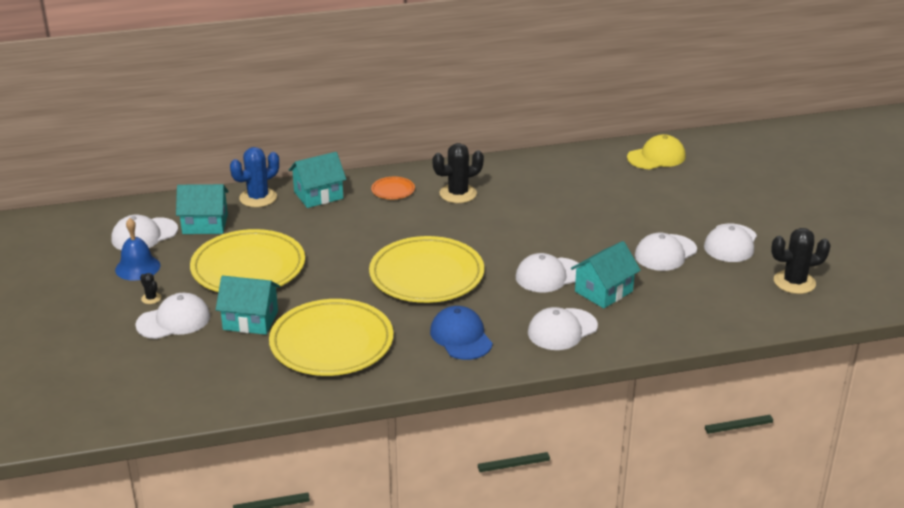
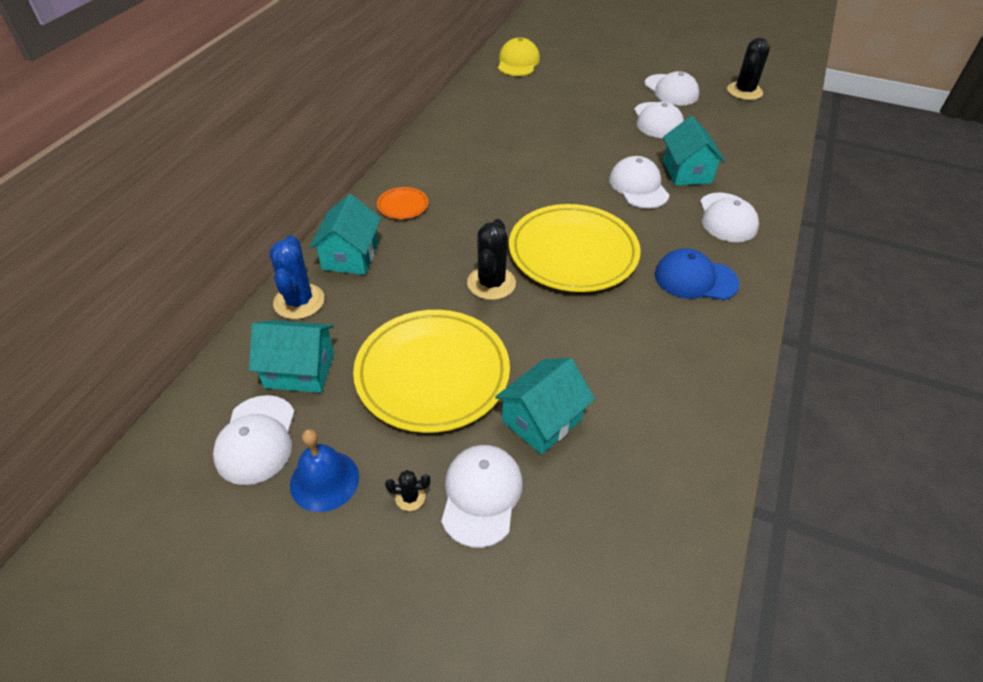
camera: 55 degrees left, 15 degrees up
(205, 224) = (300, 370): turquoise house -> turquoise house turned 60 degrees clockwise
(331, 343) = (639, 372): yellow plate -> none
(458, 194) = (456, 173): black cactus -> black cactus (491, 283)
(549, 275) = (638, 186): white cap -> white cap turned 150 degrees clockwise

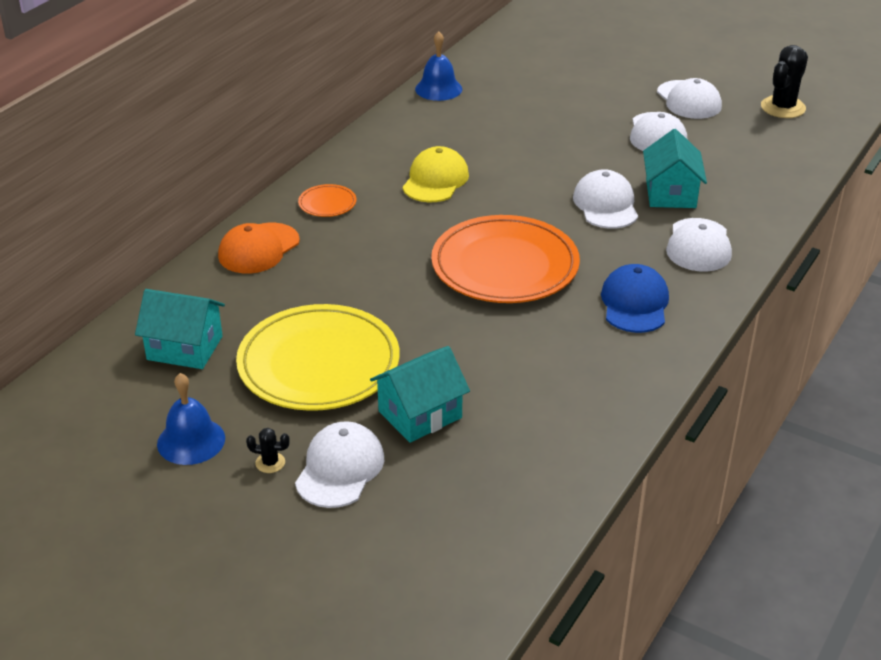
camera: 10 degrees right, 10 degrees down
(256, 439) = (132, 401): white cap -> none
(299, 301) = (196, 287): blue cactus -> none
(350, 256) = (258, 249): turquoise house -> orange cap
(471, 94) = (438, 89): none -> blue bell
(491, 283) = (404, 288): black cactus -> none
(518, 62) = (507, 55): yellow cap -> yellow cap (435, 180)
(573, 252) = (505, 266): yellow plate -> orange plate
(695, 279) = (634, 303): blue cap -> blue cap turned 75 degrees clockwise

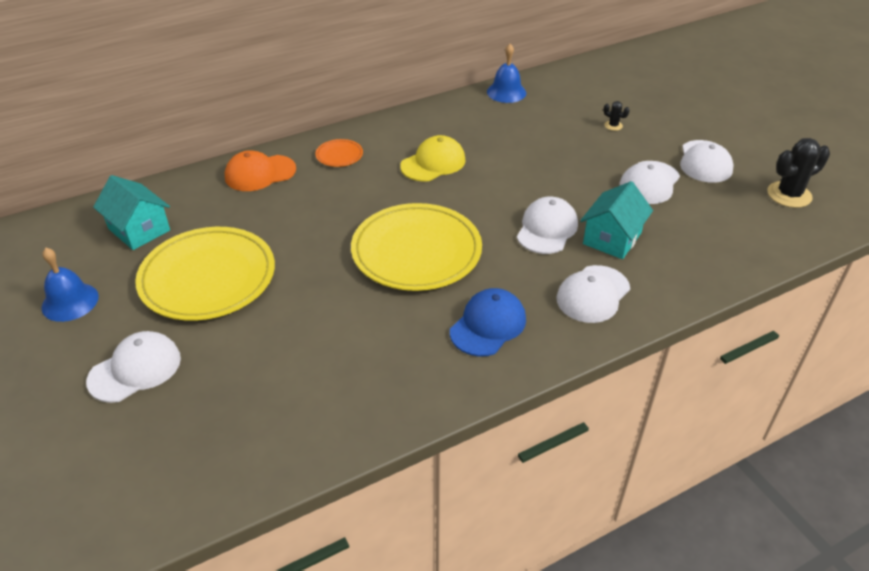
camera: 30 degrees right, 5 degrees up
(270, 463) = (98, 342): black cactus -> black cactus (613, 126)
(420, 414) = (232, 350): turquoise house -> none
(505, 266) = (416, 251): orange plate -> yellow plate

